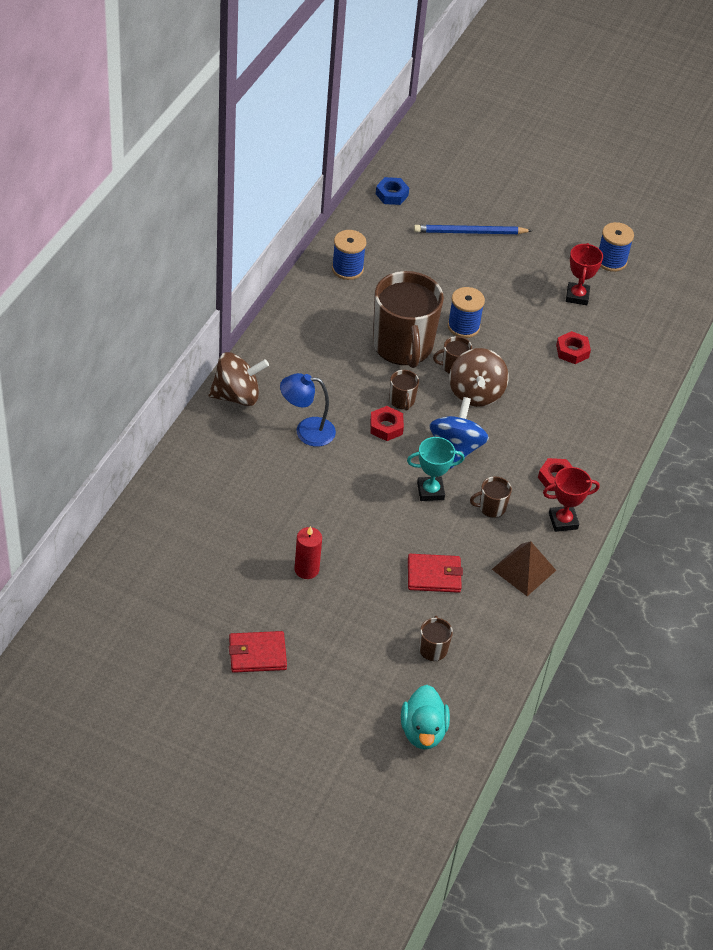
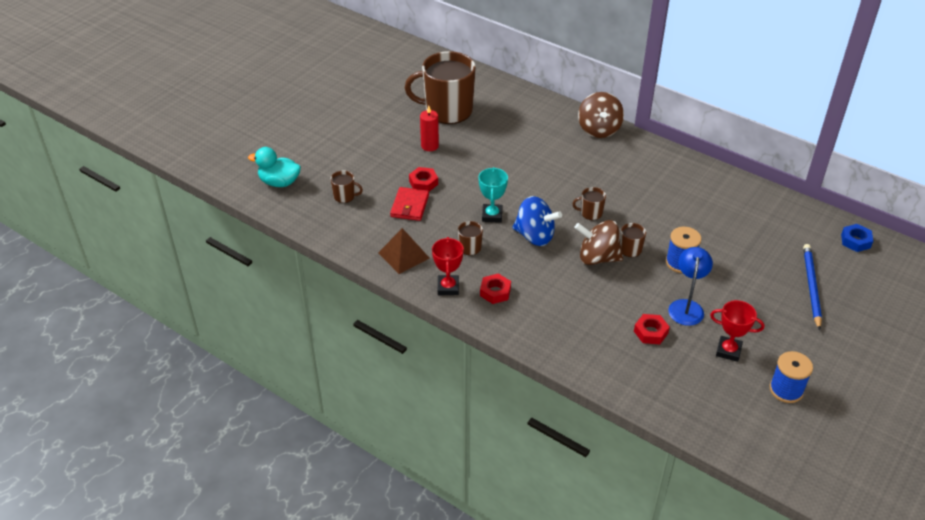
camera: 105 degrees right, 5 degrees down
(257, 654) = (365, 118): red wallet -> none
(306, 431) = (560, 159): blue lamp -> blue lamp (686, 306)
(347, 269) = (747, 201): blue spool -> none
(386, 427) = (562, 200): red nut -> red nut (423, 183)
(403, 346) = (654, 222): brown mug -> brown mug (447, 110)

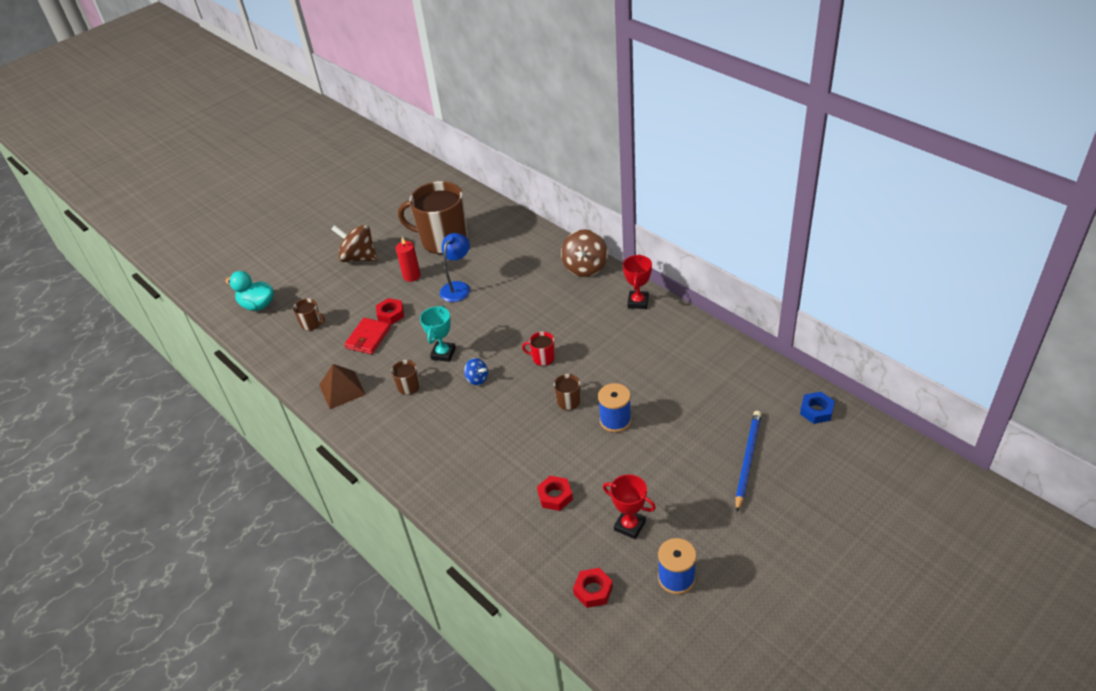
camera: 15 degrees right, 0 degrees up
(448, 287) = (371, 427): red trophy -> red trophy (638, 302)
(495, 292) = (415, 436): red nut -> red nut (593, 590)
(535, 236) = (477, 379): blue spinning top -> blue spinning top, size x0.52
(590, 213) = (543, 358): brown mug -> red mug
(597, 258) = (531, 408): brown spinning top -> brown spinning top (359, 257)
(686, 306) = (603, 470): blue lamp -> blue lamp (458, 287)

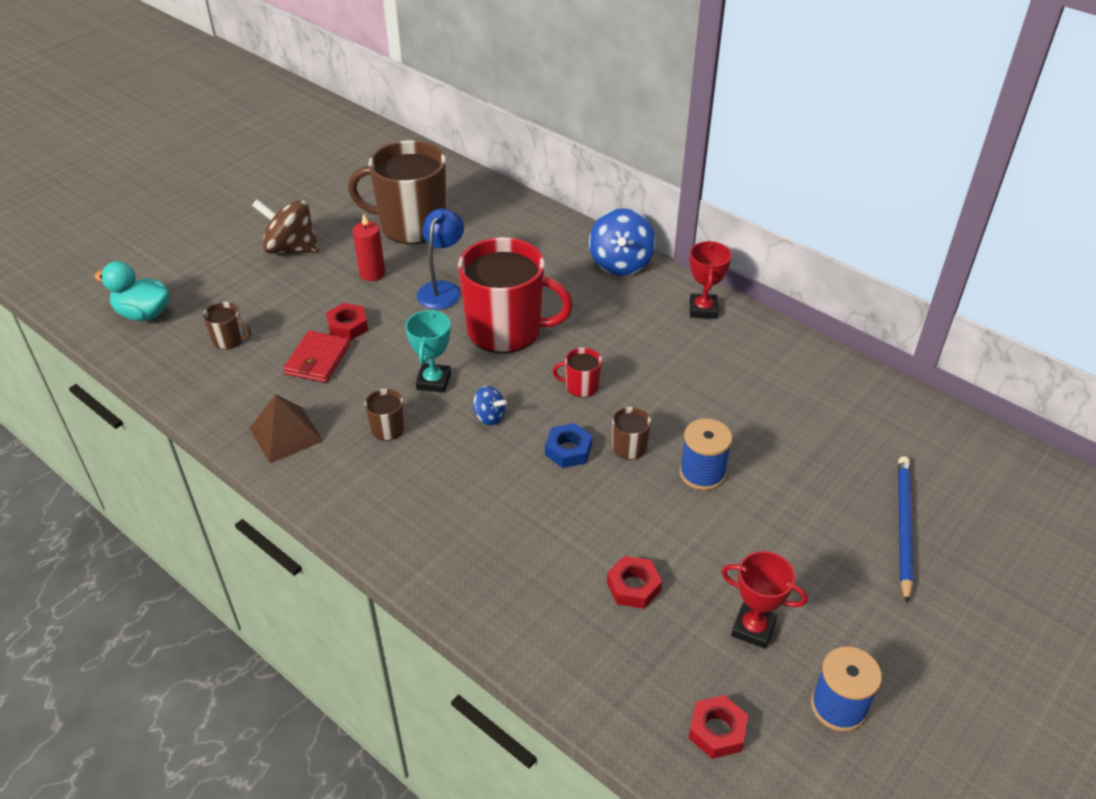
camera: 10 degrees left, 0 degrees up
(498, 317) = (506, 330): none -> red mug
(585, 267) = (620, 263): brown spinning top -> blue spinning top
(816, 411) = (983, 456): blue nut -> blue nut (568, 450)

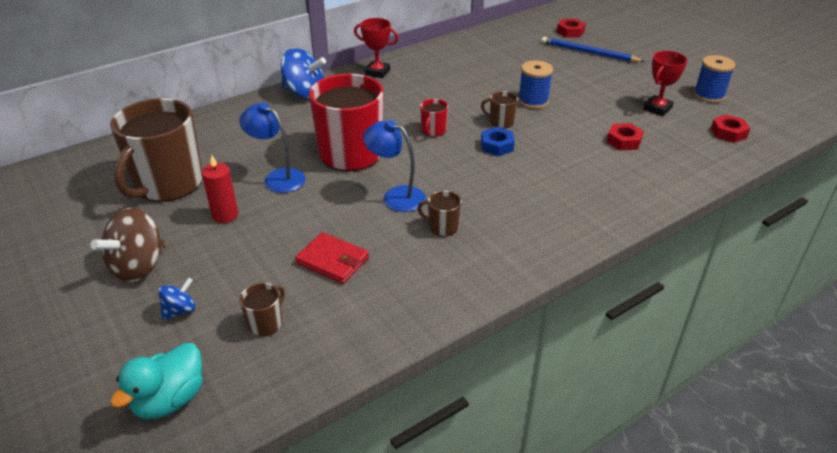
camera: 75 degrees left, 5 degrees down
(286, 434) = (428, 289): brown pyramid -> none
(347, 326) = (295, 237): red nut -> red nut (570, 32)
(433, 381) = (396, 196): turquoise trophy -> blue lamp
(489, 417) = (449, 174): blue spinning top -> blue spinning top (180, 310)

